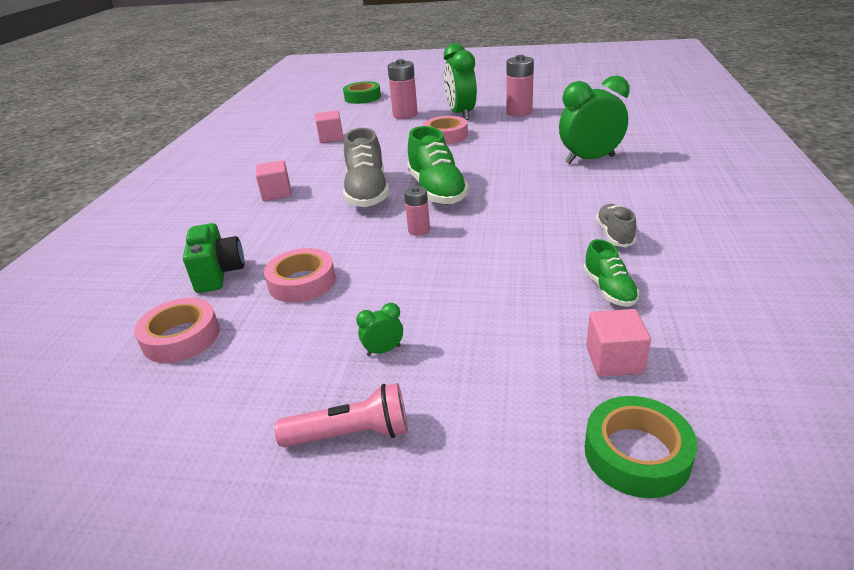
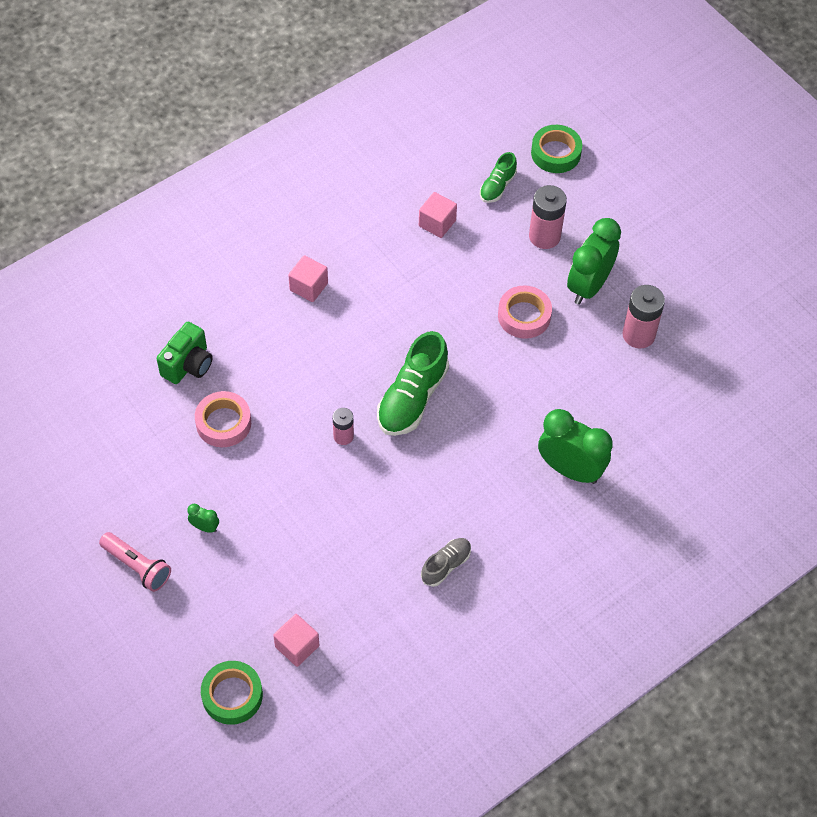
camera: 40 degrees right, 25 degrees up
(181, 337) = (123, 413): pink tape -> none
(367, 192) = (366, 350): grey shoe -> none
(609, 290) = (368, 603): green shoe -> green shoe (497, 186)

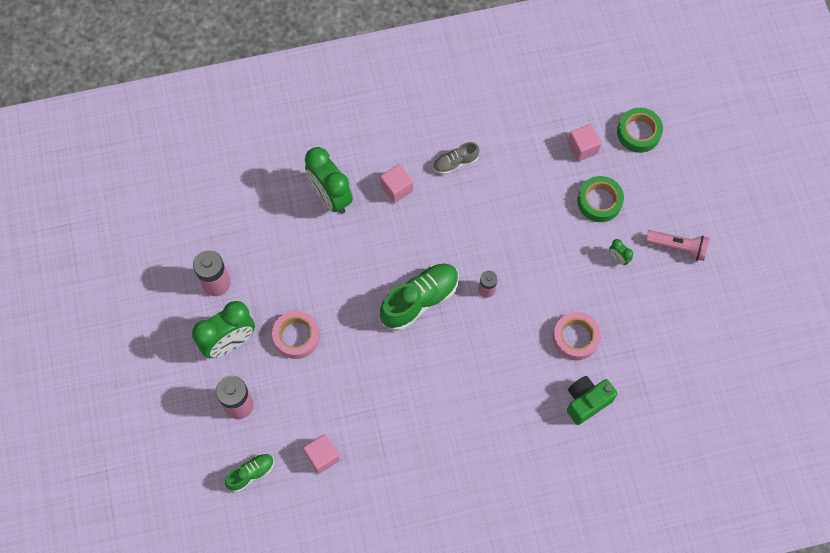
camera: 155 degrees left, 10 degrees up
(137, 566) = (677, 247): pink flashlight -> pink flashlight turned 135 degrees clockwise
(308, 287) = (459, 437): pink cube -> pink cube (396, 188)
(555, 153) = (181, 488): green tape -> green tape (599, 201)

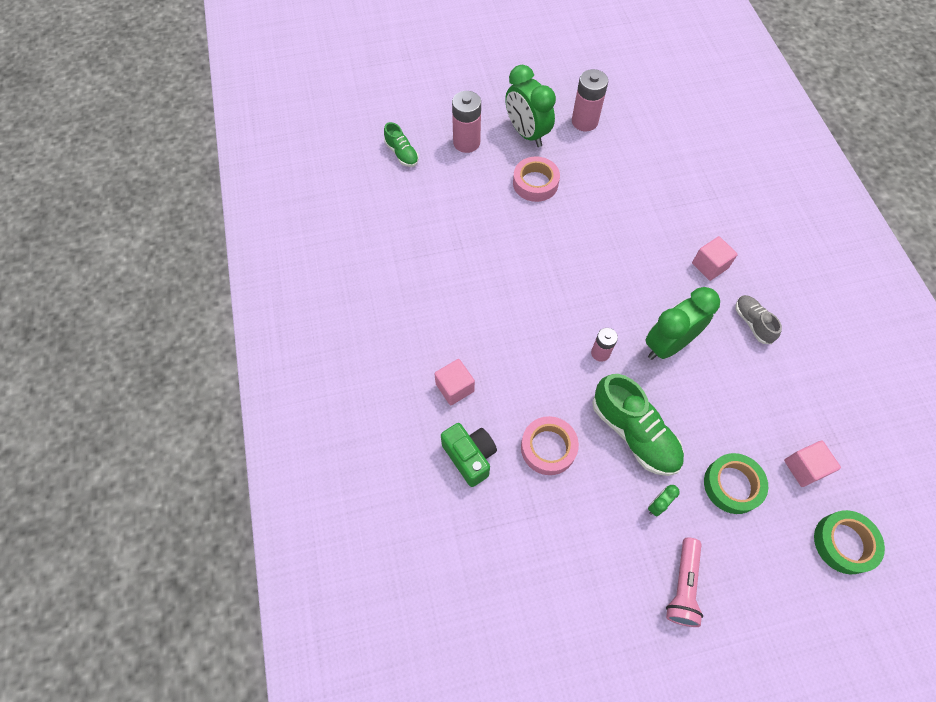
camera: 90 degrees right, 5 degrees down
(322, 456) = (415, 206): pink cube -> pink cube (455, 387)
(330, 196) = (689, 207): green clock -> green clock (668, 345)
(420, 300) = (582, 287): green shoe -> green shoe (634, 433)

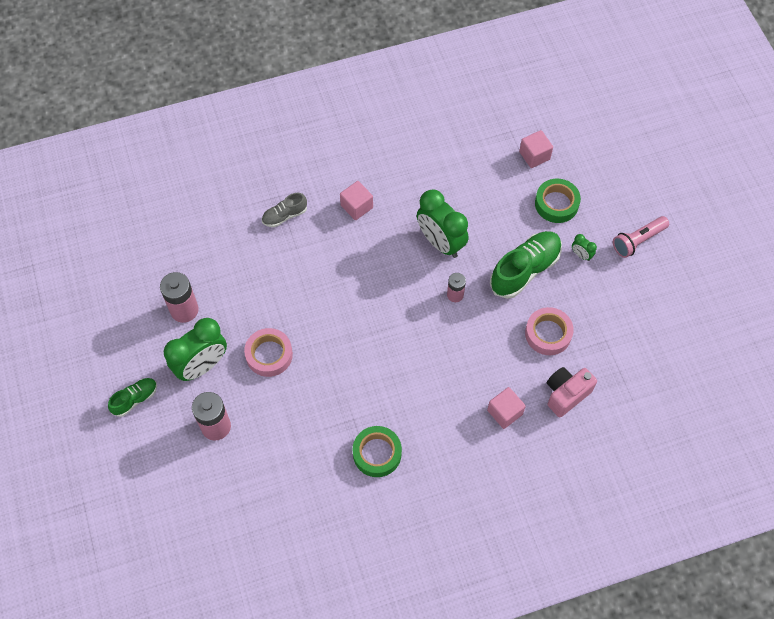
camera: 95 degrees left, 0 degrees up
(402, 153) = (233, 493): green shoe -> green shoe (135, 399)
(470, 457) = (566, 394): green camera -> pink camera
(682, 586) = (638, 240): pink flashlight -> pink flashlight turned 135 degrees clockwise
(752, 323) = (412, 178): grey shoe -> grey shoe (284, 216)
(844, 543) = (587, 138): green tape -> green tape (377, 453)

